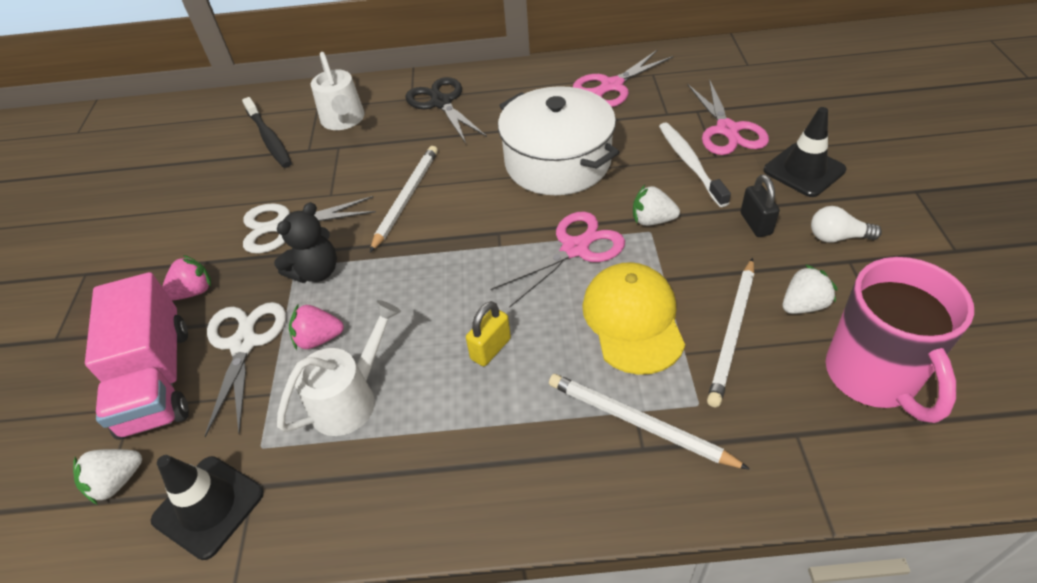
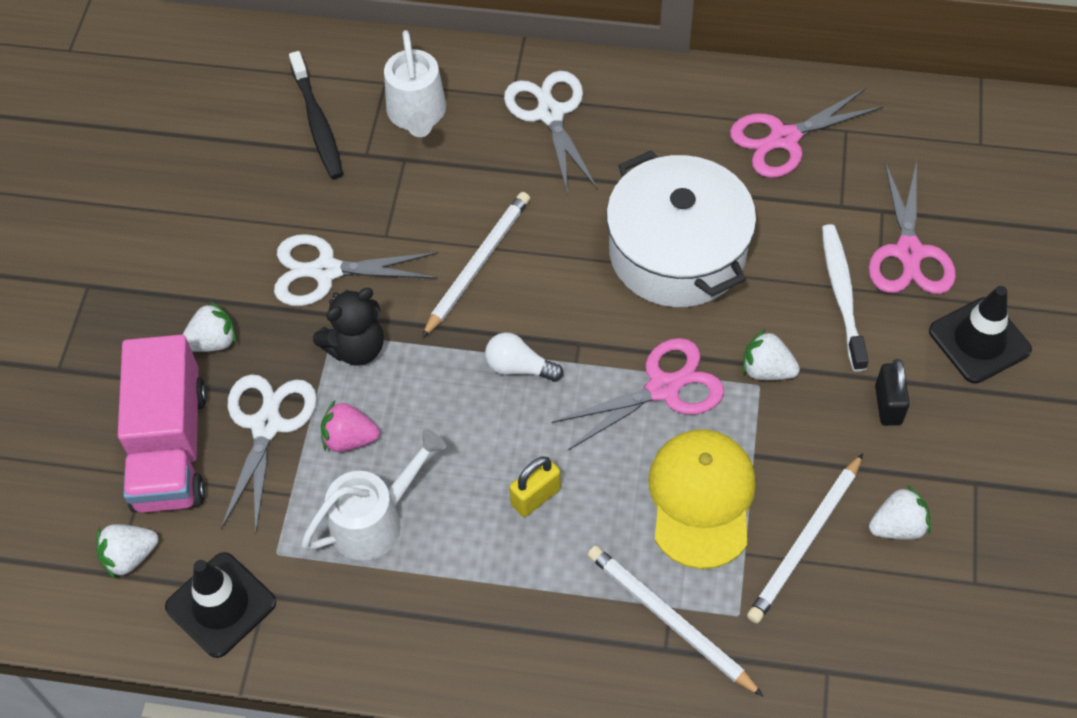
camera: 10 degrees right, 10 degrees up
(193, 292) = (213, 342): pink strawberry -> white strawberry
(441, 102) = (550, 113): black scissors -> white scissors
(837, 237) = (976, 447): white light bulb -> white light bulb (519, 367)
(872, 376) = (934, 628): pink mug -> none

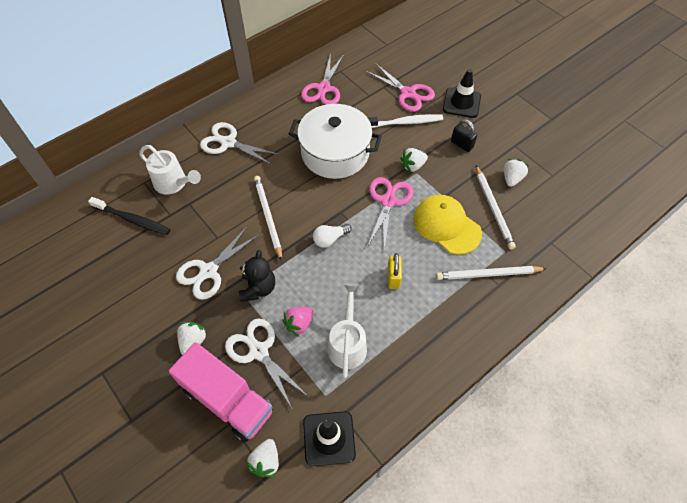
camera: 50 degrees left, 0 degrees up
(842, 295) = (405, 122): white toothbrush -> white toothbrush turned 135 degrees clockwise

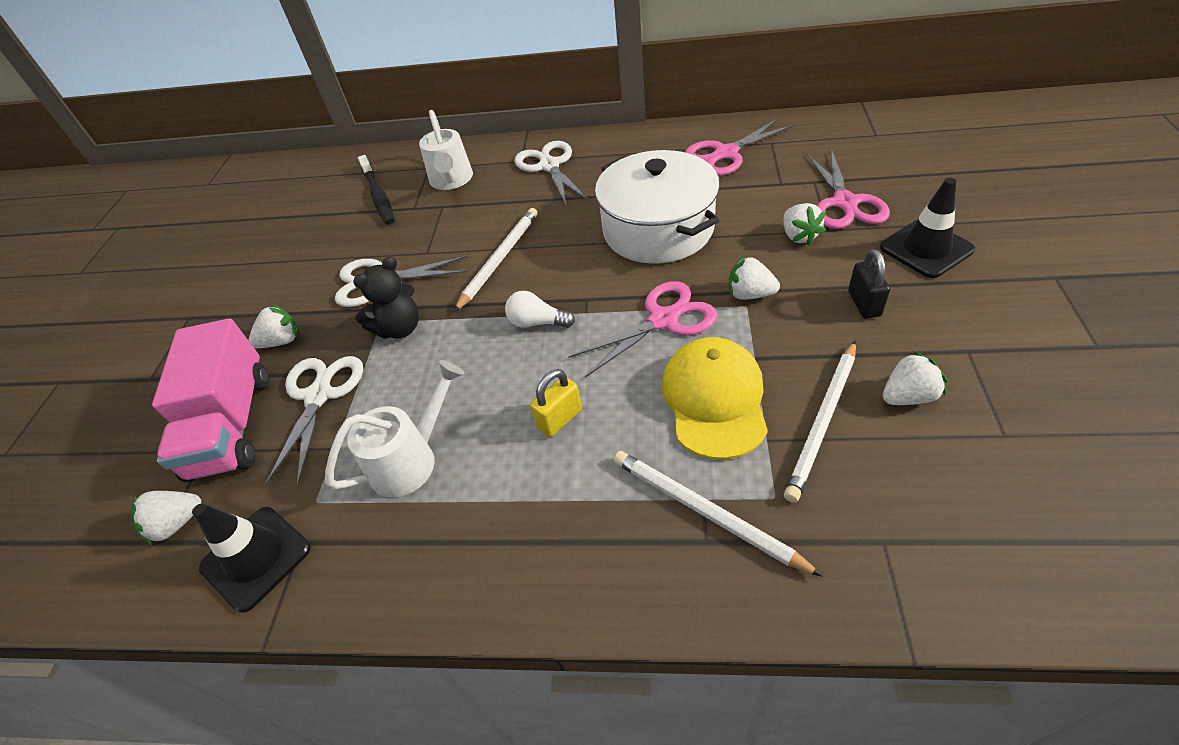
camera: 50 degrees right, 10 degrees down
(299, 324) = (390, 396): pink strawberry -> none
(405, 122) = (799, 236): white toothbrush -> white strawberry

